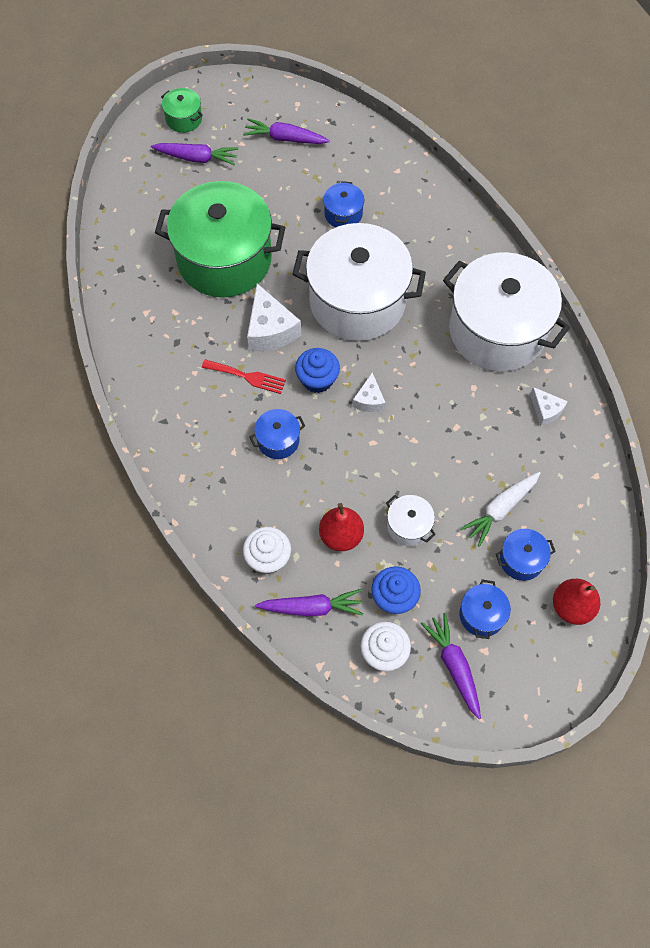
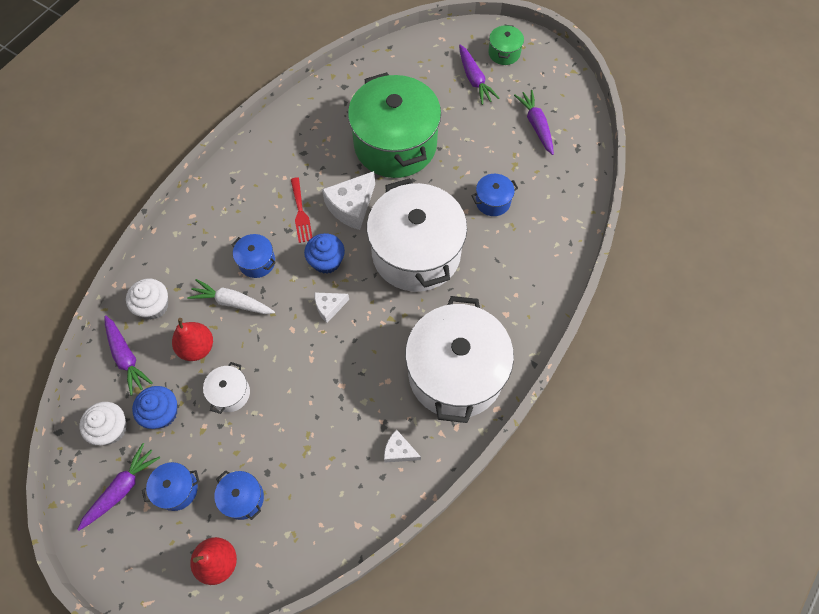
camera: 60 degrees right, 0 degrees up
(500, 509) = (282, 458): white carrot -> white carrot (232, 302)
(546, 411) = (399, 451): white cheese -> white cheese turned 90 degrees clockwise

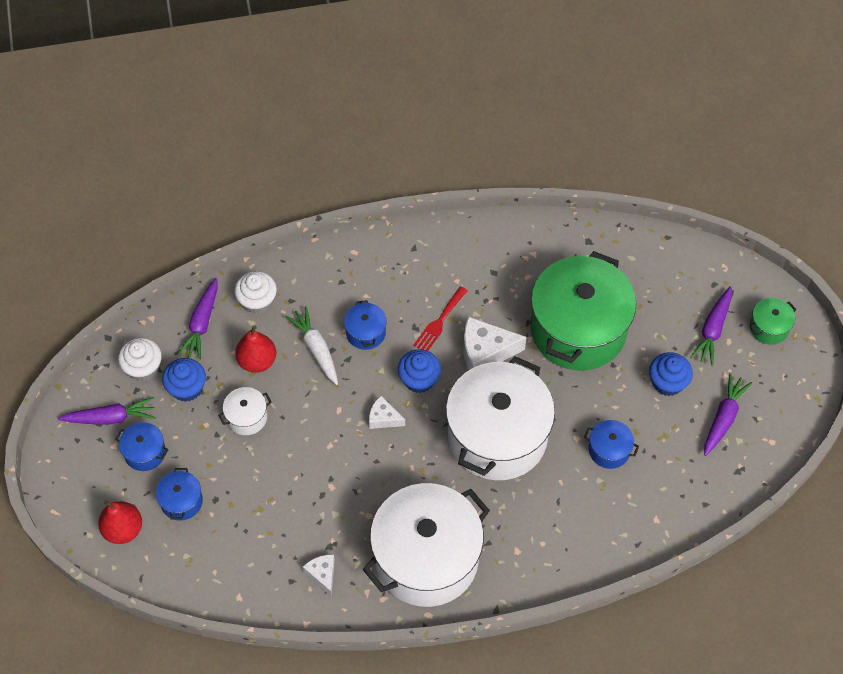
camera: 45 degrees right, 5 degrees down
(482, 131) = (667, 382): none -> blue cupcake

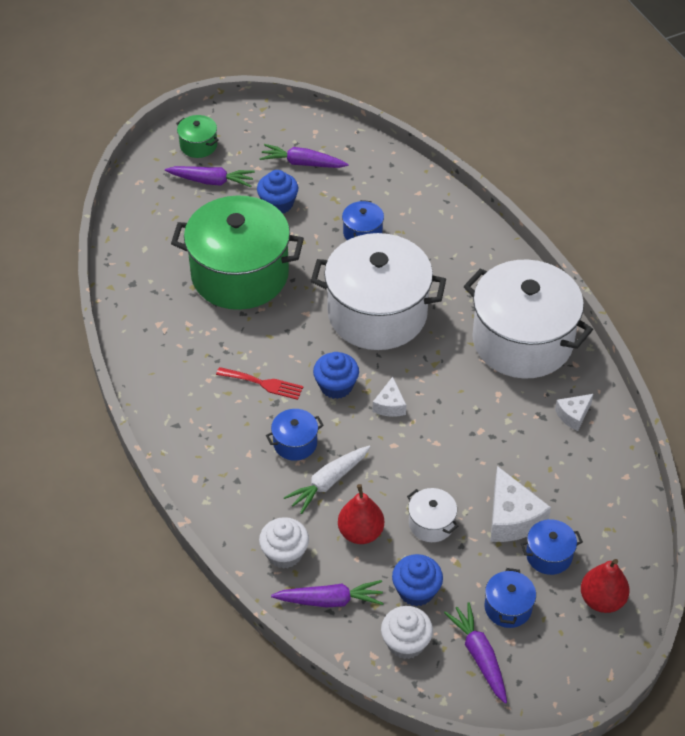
camera: 105 degrees left, 10 degrees down
(485, 352) = (287, 340): white cheese -> white cheese (512, 518)

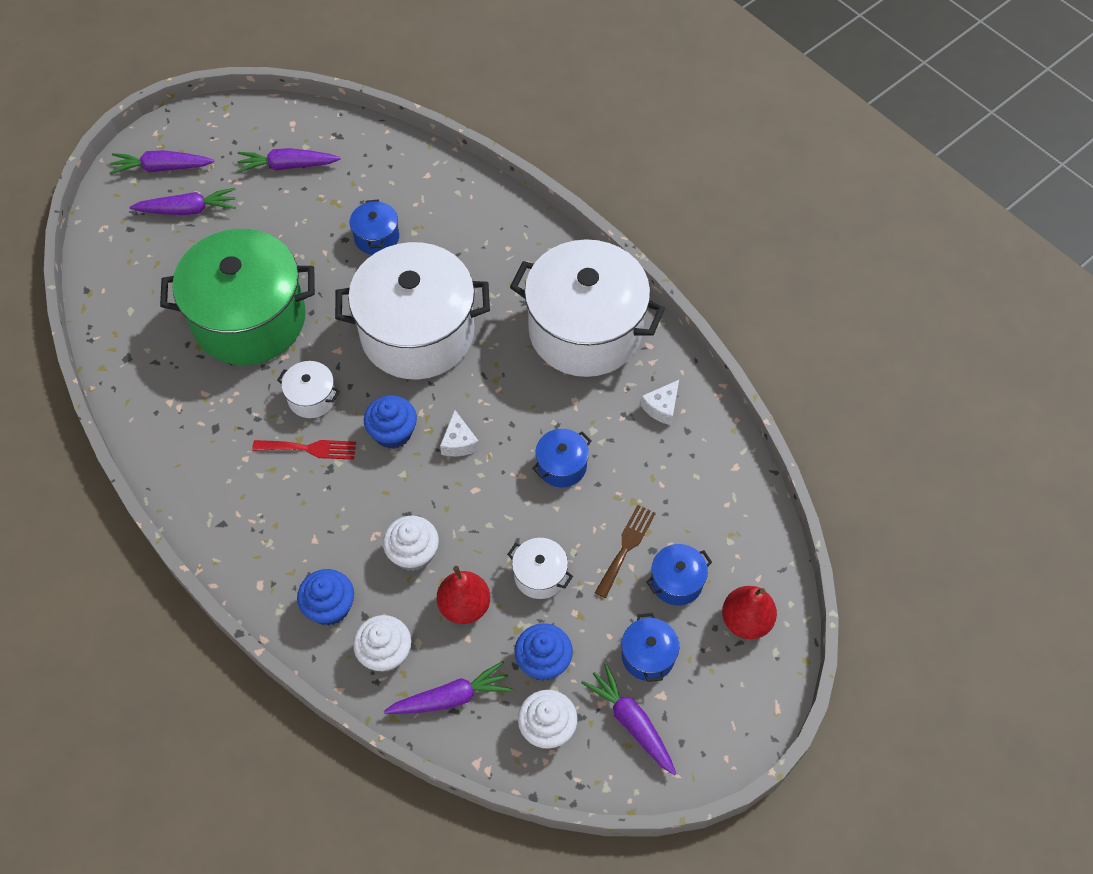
camera: 15 degrees left, 10 degrees up
(198, 145) = (162, 168): green pot -> purple carrot
(275, 345) = (312, 398): none -> white pot
(278, 204) = (272, 222): blue cupcake -> blue cupcake (330, 607)
(295, 443) = (364, 514): blue pot -> blue pot (561, 466)
(328, 482) = (413, 553): white carrot -> white cupcake
(512, 518) = (626, 547): white cheese -> brown fork

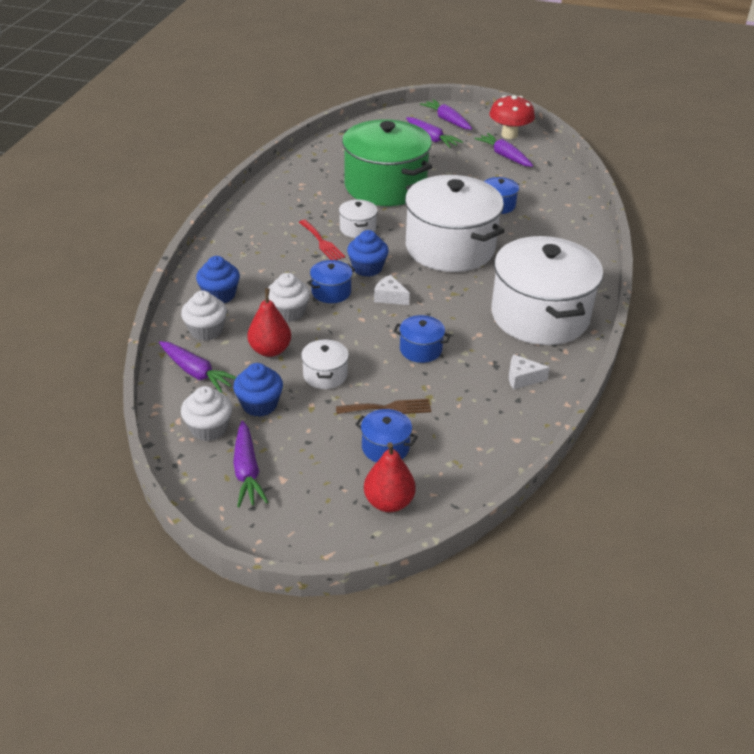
camera: 55 degrees right, 20 degrees down
(249, 131) = (509, 135): none -> red mushroom
(459, 442) = (389, 297): white cheese -> white cheese turned 75 degrees clockwise
(631, 722) = (247, 471): purple carrot -> purple carrot turned 150 degrees clockwise
(648, 656) = (309, 457): blue pot -> blue pot (331, 292)

